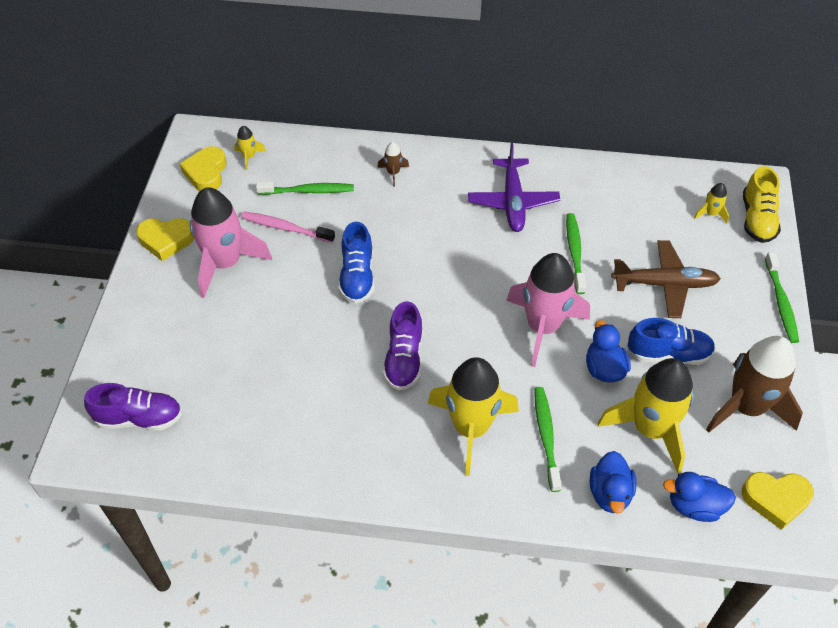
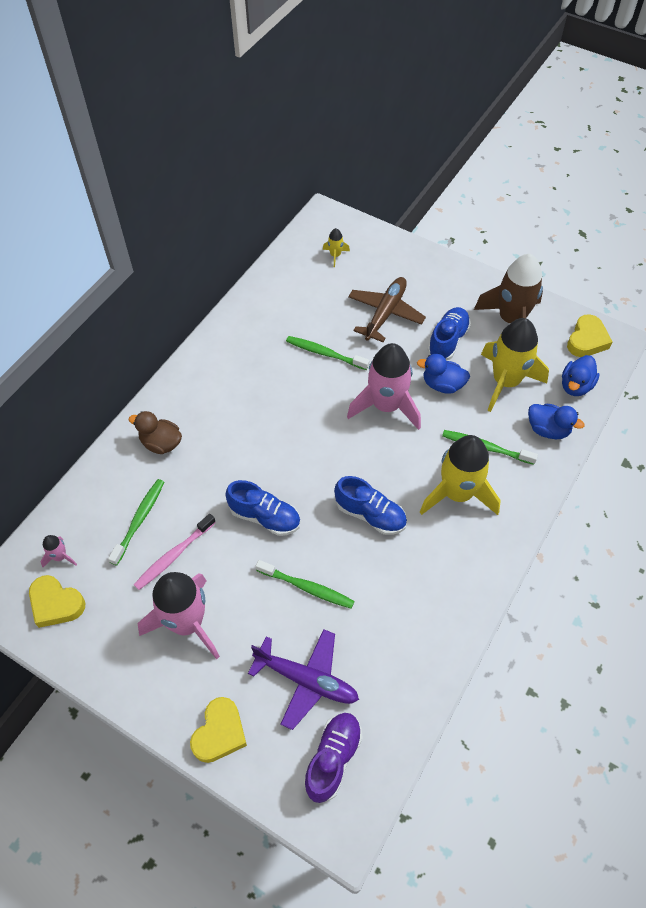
camera: 65 degrees left, 5 degrees up
(166, 240) = (125, 671): yellow heart -> yellow heart (219, 733)
(249, 157) = (60, 557): yellow rocket -> pink rocket
(393, 173) = (161, 443): brown rocket -> brown duck
(404, 359) = (370, 514): purple shoe -> blue shoe
(513, 201) = (248, 370): purple plane -> purple plane (306, 680)
(757, 219) = (355, 233): yellow shoe -> none
(781, 302) = (435, 258): green toothbrush -> green toothbrush (307, 587)

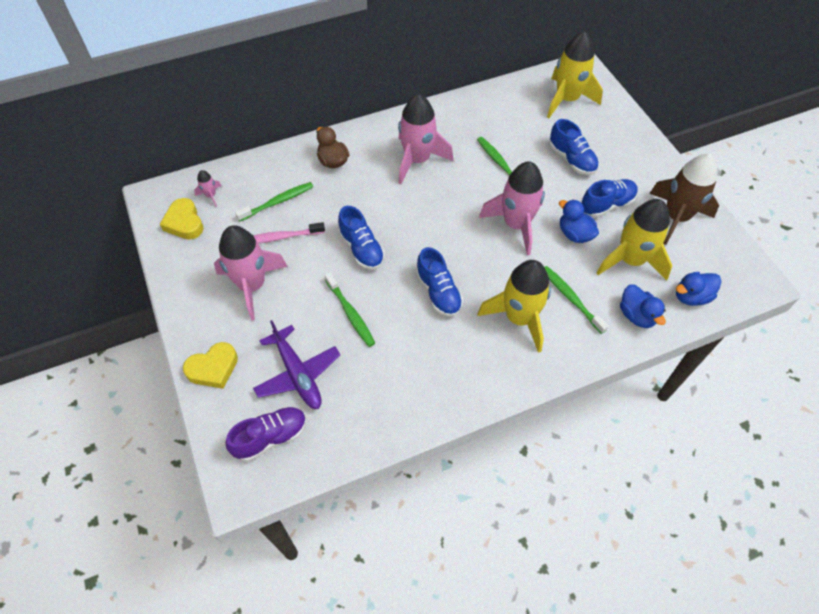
camera: 35 degrees right, 0 degrees up
(245, 394) = (417, 160): none -> pink rocket
(335, 255) = (567, 99): yellow rocket -> yellow rocket, size x2.37
(385, 313) = (571, 159): brown plane -> blue shoe
(587, 340) = (733, 267): yellow heart -> none

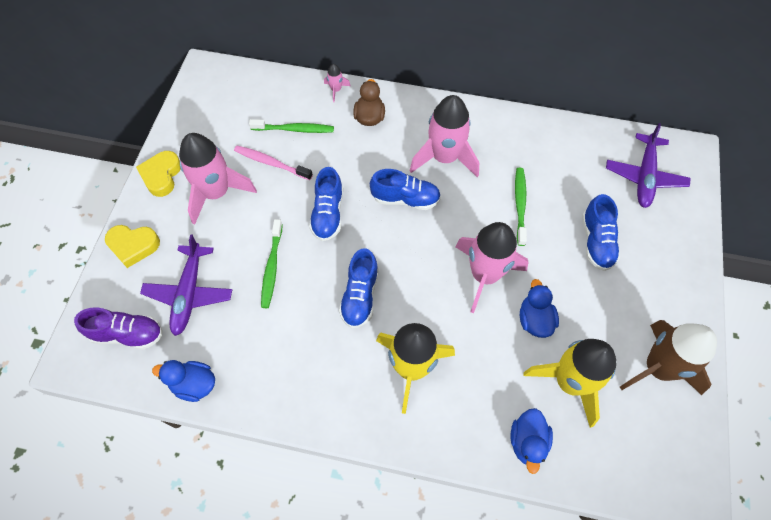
camera: 35 degrees right, 5 degrees up
(184, 223) = (209, 106): yellow heart -> yellow heart (161, 176)
(211, 195) = (247, 93): pink rocket -> pink rocket (336, 90)
(567, 99) = (644, 176): yellow rocket -> purple plane
(571, 298) = (476, 382): green toothbrush -> none
(606, 205) = (593, 310): blue shoe -> blue shoe (405, 199)
(691, 296) = (602, 461): blue duck -> blue duck (194, 384)

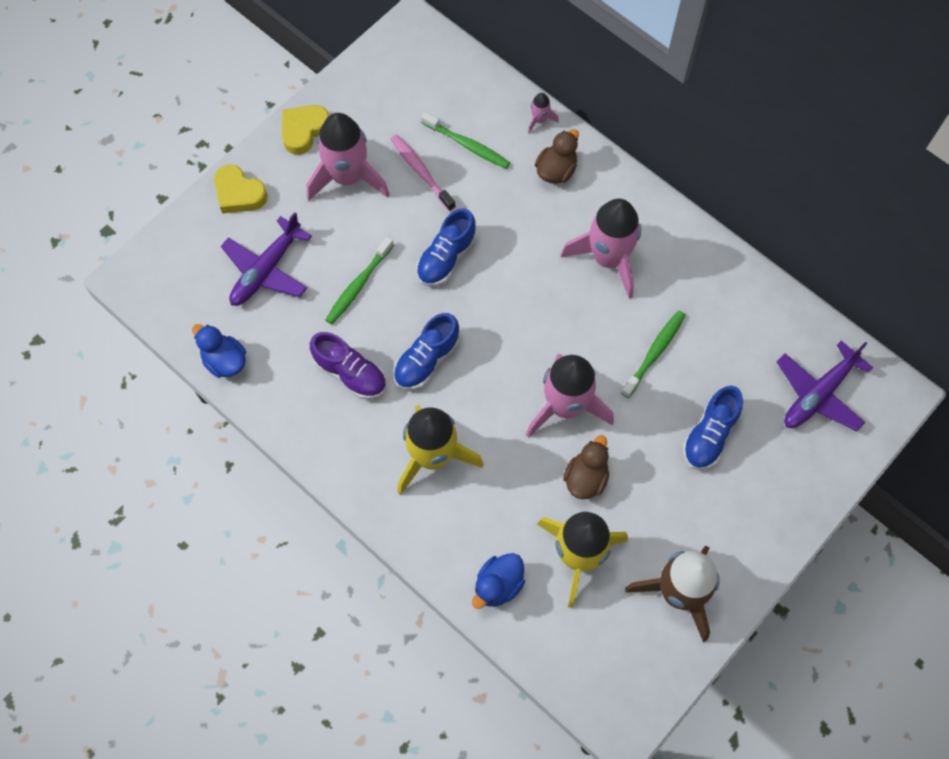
camera: 30 degrees right, 5 degrees up
(127, 334) = (190, 280): purple shoe -> purple shoe (350, 373)
(405, 199) = (536, 283): blue shoe -> none
(534, 320) = (586, 478): blue duck -> brown duck

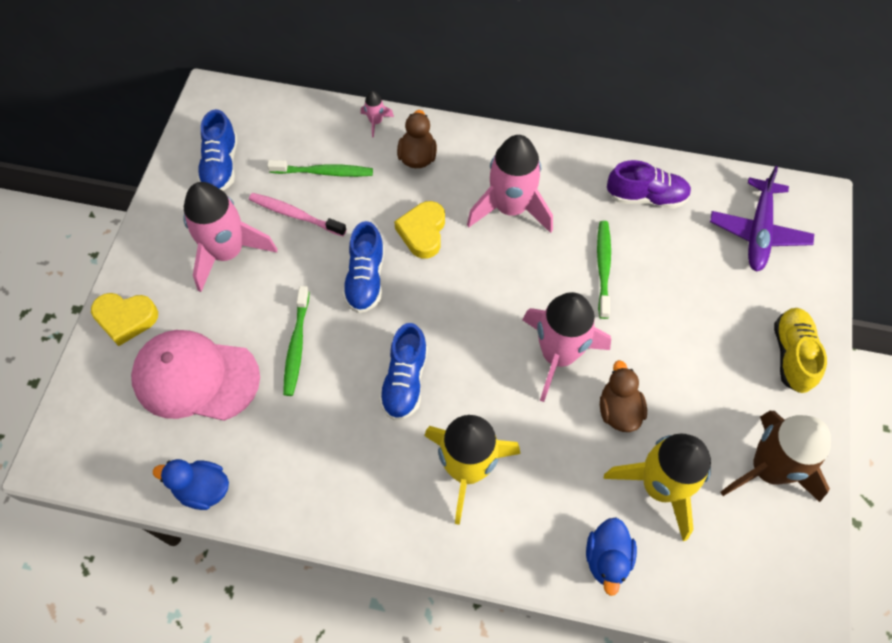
camera: 30 degrees left, 5 degrees down
(266, 270) = (195, 377): purple plane -> pink cap
(304, 131) = (159, 231): yellow heart -> yellow heart (423, 232)
(350, 373) = (339, 433): purple shoe -> purple shoe (646, 197)
(709, 435) = (696, 314): blue shoe -> blue shoe (221, 166)
(769, 515) = (792, 355): none -> yellow shoe

